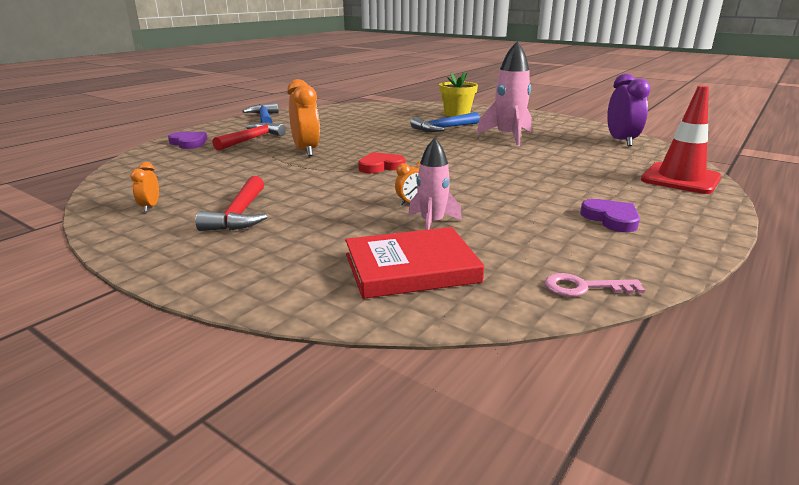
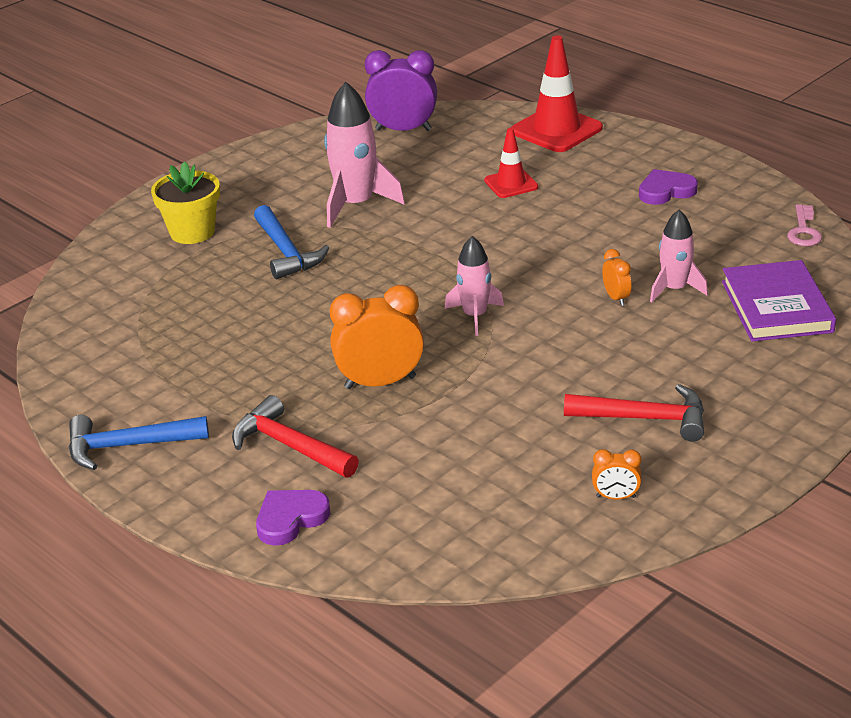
camera: 80 degrees left, 10 degrees up
(380, 166) = (475, 316): red heart -> pink rocket
(411, 268) = (776, 307): red book -> purple book
(571, 169) = (511, 184): none -> red traffic cone

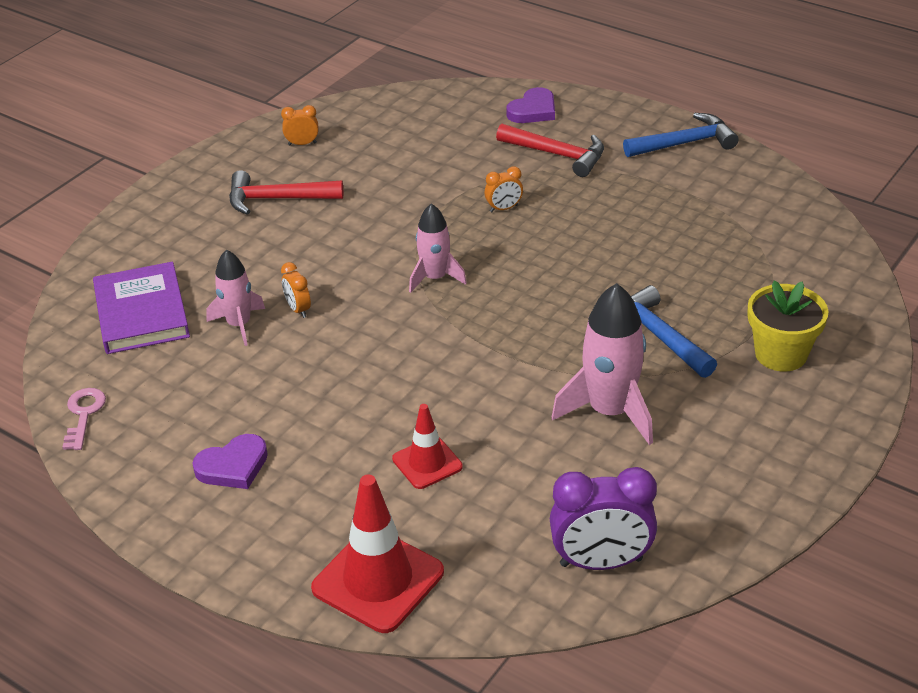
camera: 170 degrees right, 5 degrees up
(380, 382) = (504, 208): orange clock -> orange clock, size x0.49

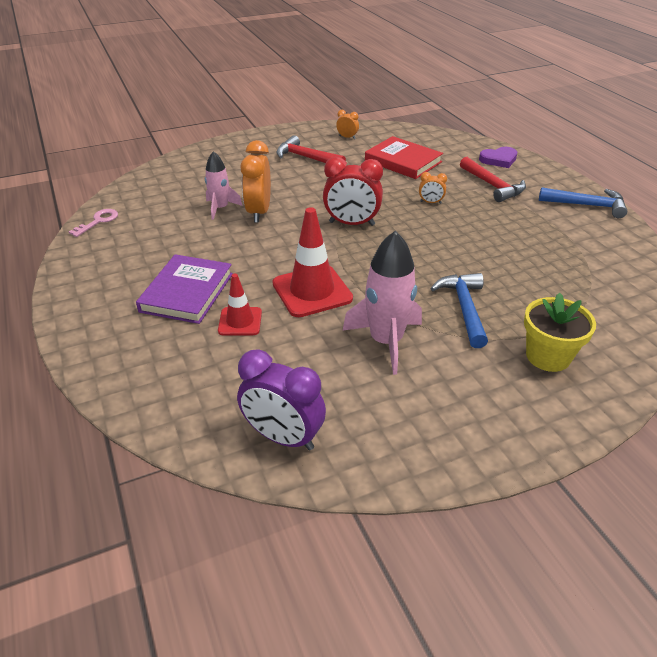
camera: 30 degrees right, 0 degrees up
(142, 313) = (180, 186): purple book -> purple book (187, 292)
(233, 466) = (136, 276): purple heart -> none
(298, 309) = (259, 212): orange clock -> orange clock, size x2.05
(378, 580) = (137, 377): red traffic cone -> red traffic cone (312, 291)
(414, 157) = (403, 161): none -> red book
(435, 278) = (352, 224): pink rocket -> red clock

